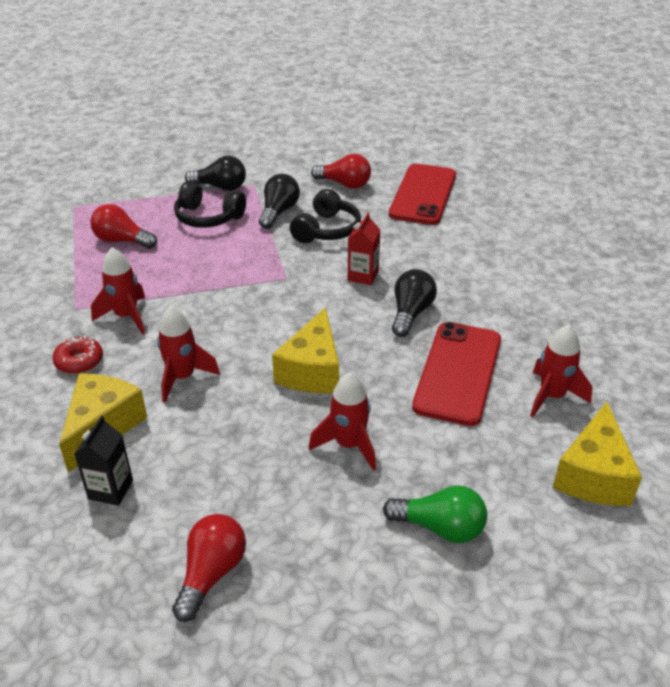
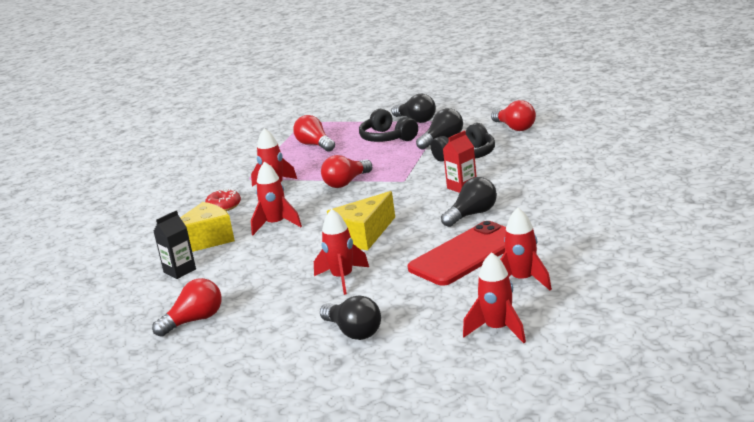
camera: 35 degrees right, 15 degrees down
(217, 293) = (346, 183): none -> red light bulb
(423, 195) = (573, 141): red phone -> none
(440, 527) = (354, 332): green light bulb -> black light bulb
(593, 475) = (498, 329): yellow cheese -> red rocket

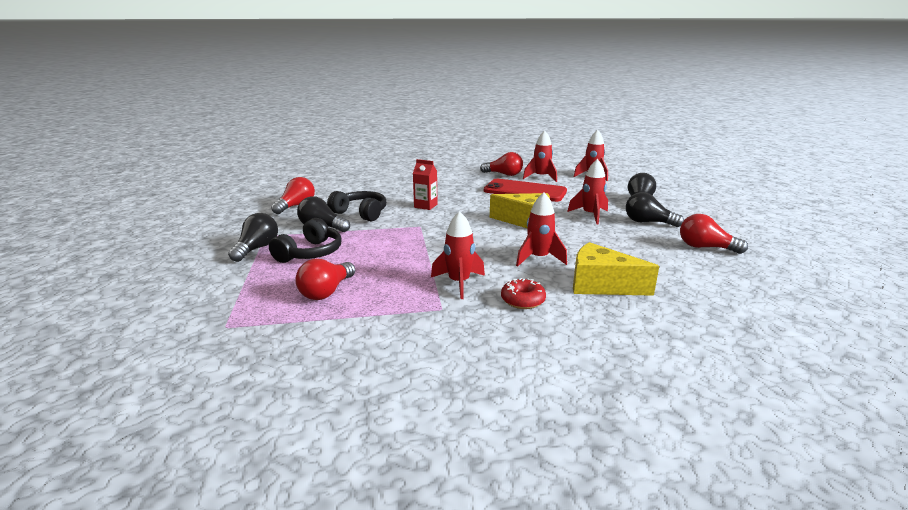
camera: 120 degrees left, 0 degrees up
(180, 271) = (661, 278): black carton -> none
(346, 183) = (433, 248): red light bulb -> red light bulb (504, 174)
(472, 214) = (469, 197): black light bulb -> black light bulb (648, 222)

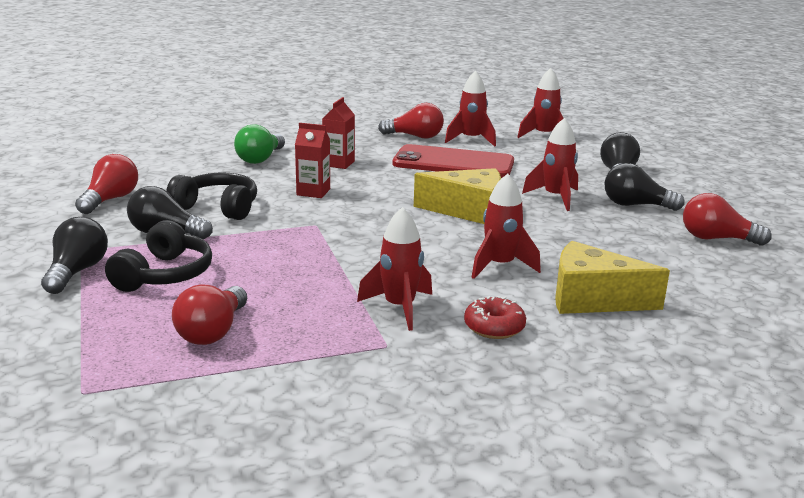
camera: 10 degrees left, 0 degrees up
(399, 185) = (260, 159): none -> green light bulb
(448, 189) = (338, 163): none -> red carton

